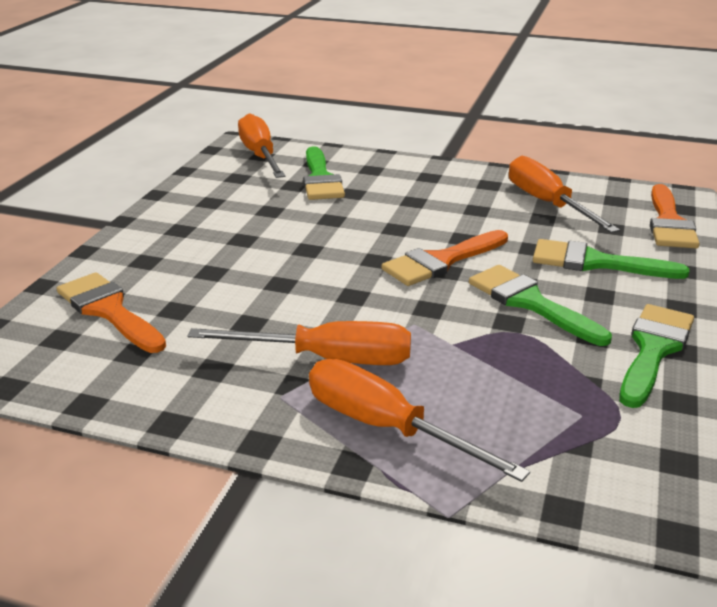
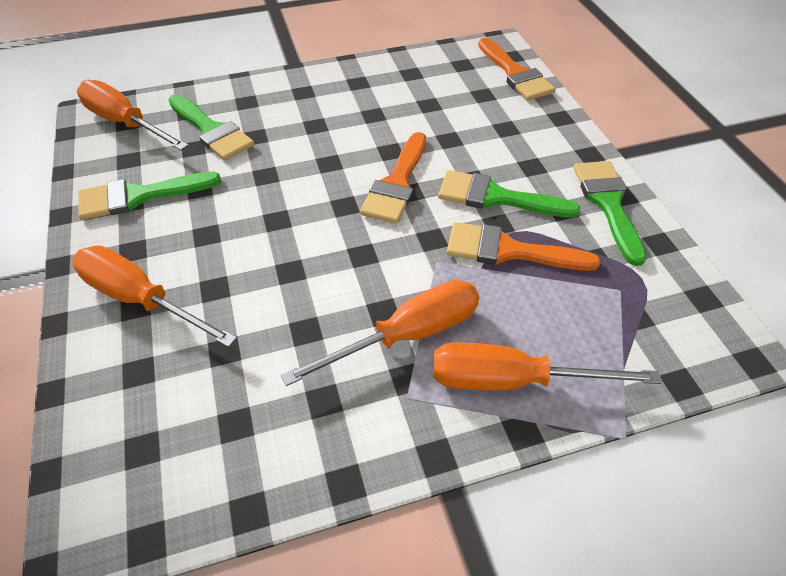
camera: 35 degrees left, 20 degrees up
(108, 311) = (159, 387): orange brush -> orange brush (509, 251)
(547, 203) = (419, 87): orange screwdriver -> orange screwdriver (141, 299)
(595, 263) = (503, 135): green brush -> green brush (139, 196)

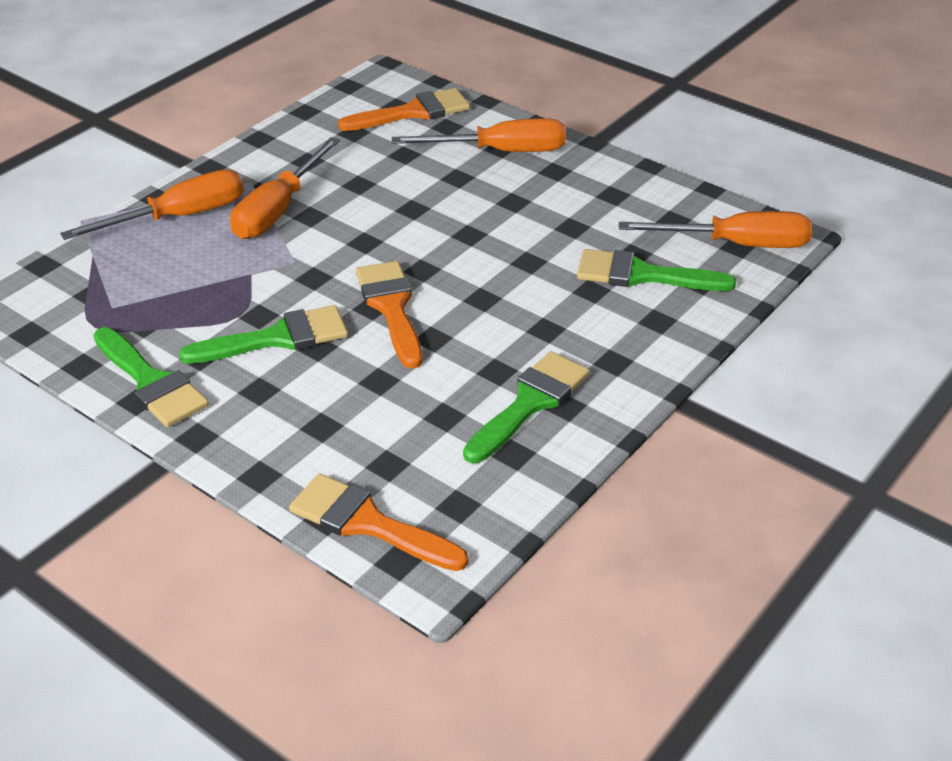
camera: 145 degrees right, 10 degrees down
(139, 196) = (612, 200): green brush -> green brush (530, 403)
(509, 251) = (233, 296): orange brush -> orange brush (413, 112)

